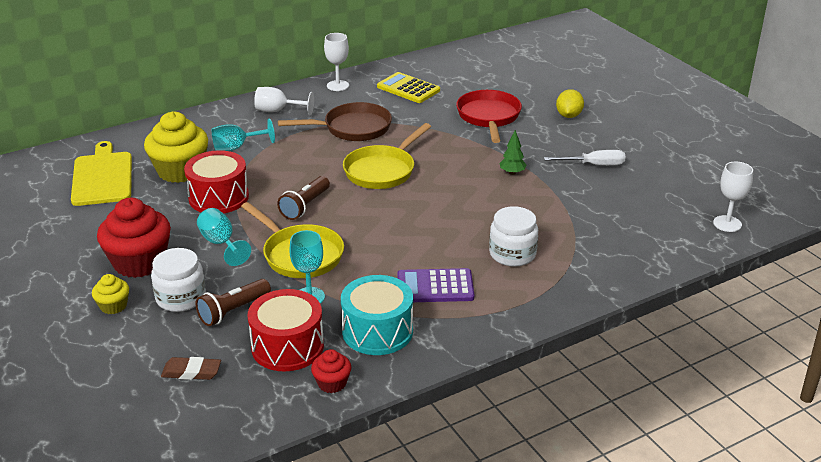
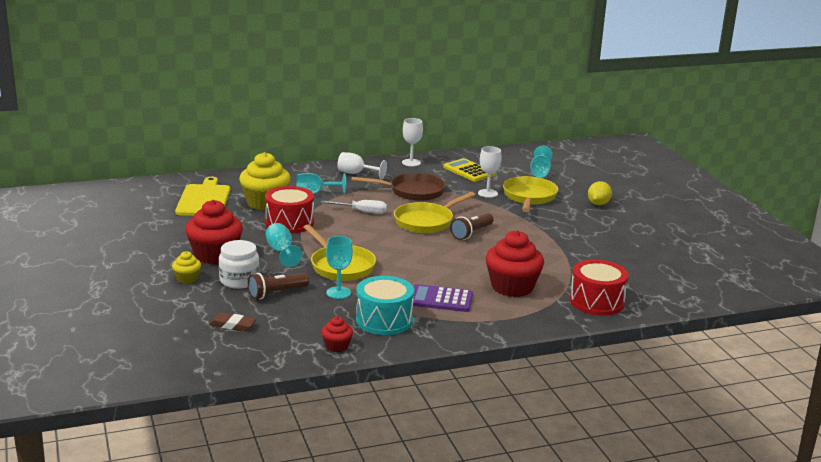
camera: 10 degrees right, 10 degrees down
(287, 346) = (310, 320): red drum -> red drum (596, 302)
(305, 206) = (356, 236): brown flashlight -> brown flashlight (471, 233)
(488, 117) = (529, 197): red pan -> yellow pan
(489, 80) = (540, 172): none -> turquoise goblet
(512, 173) = (533, 235): green tree -> none
(512, 254) = (512, 287): white jar -> red cupcake
(593, 165) = (605, 239): white screwdriver -> white screwdriver (362, 212)
(727, 224) = (704, 290): white goblet -> white goblet (487, 193)

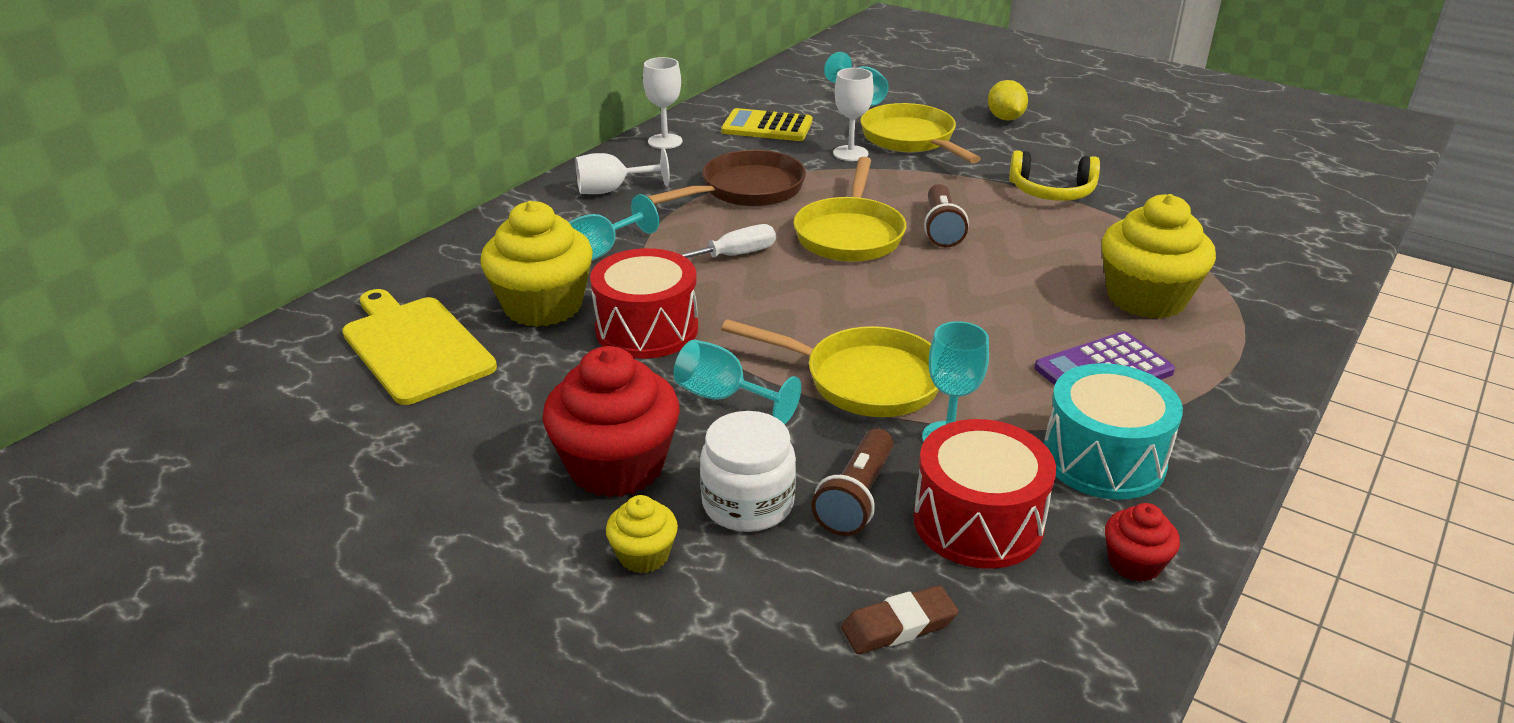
camera: 35 degrees left, 10 degrees up
(512, 287) = (1146, 298): red cupcake -> yellow cupcake
(555, 238) = (1051, 191): none -> yellow headphones
(596, 302) = (1273, 272): red drum -> red drum (978, 522)

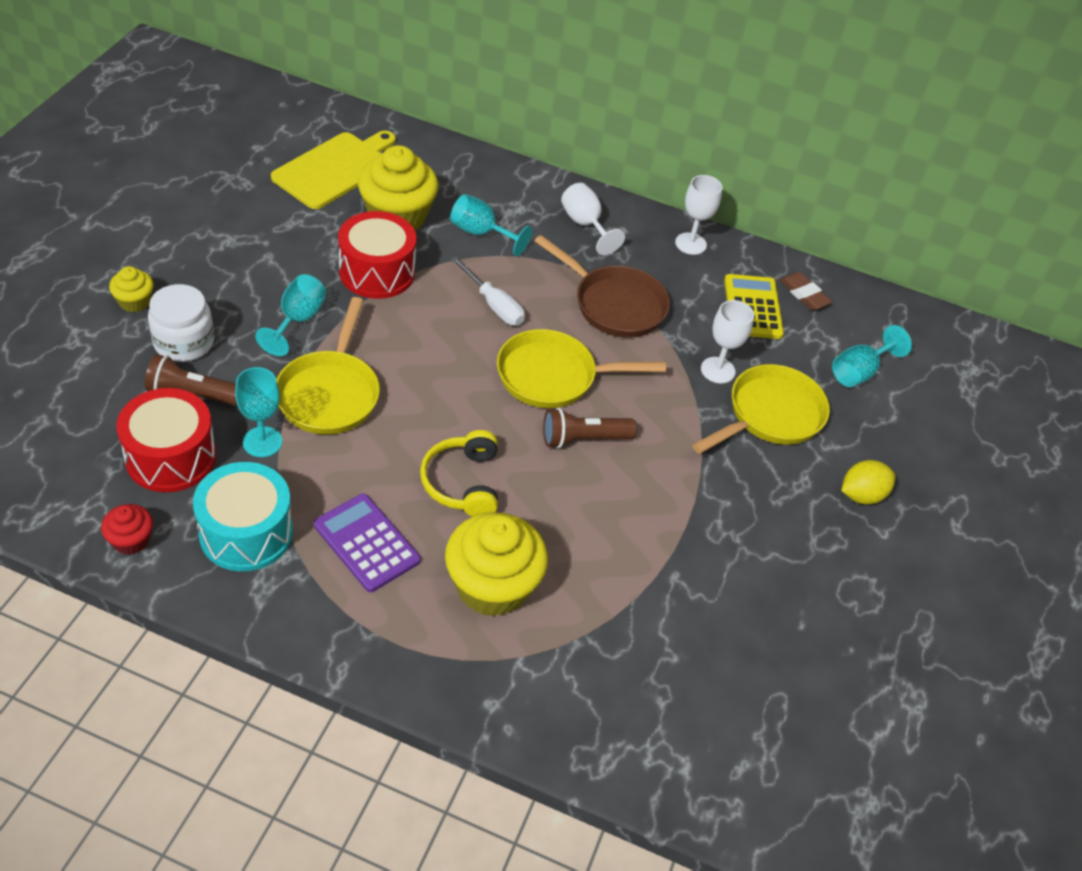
camera: 70 degrees right, 15 degrees up
(616, 466) = (217, 279): red cupcake -> none
(898, 625) = (74, 417): brown eraser -> brown eraser (804, 294)
(1051, 191) = (691, 527): yellow headphones -> yellow headphones (462, 483)

